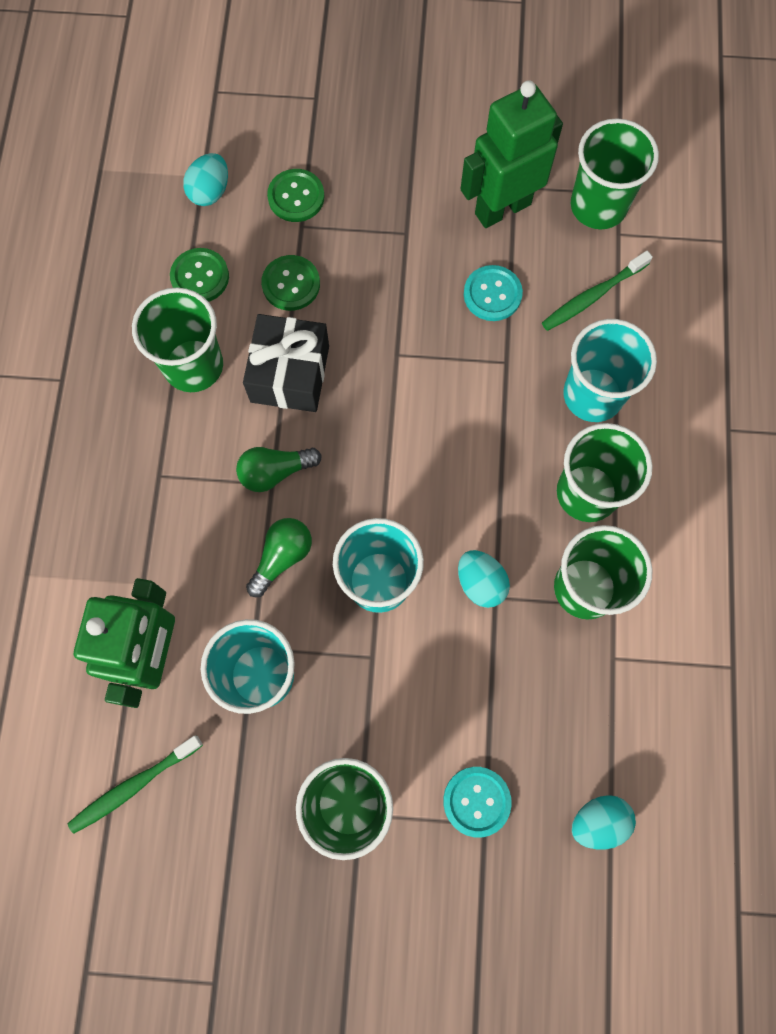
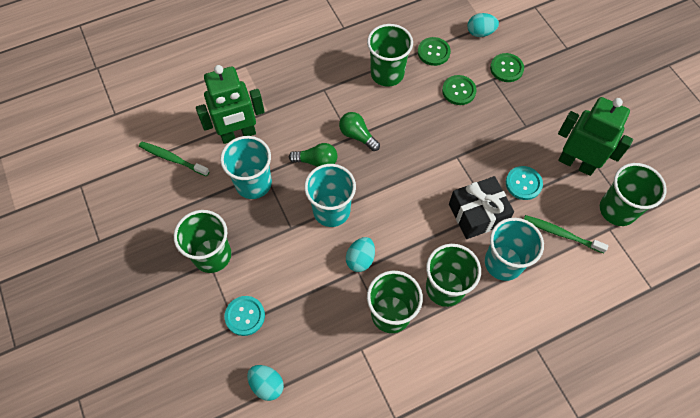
camera: 60 degrees right, 10 degrees down
(290, 374) = (412, 115): black gift -> black gift (477, 214)

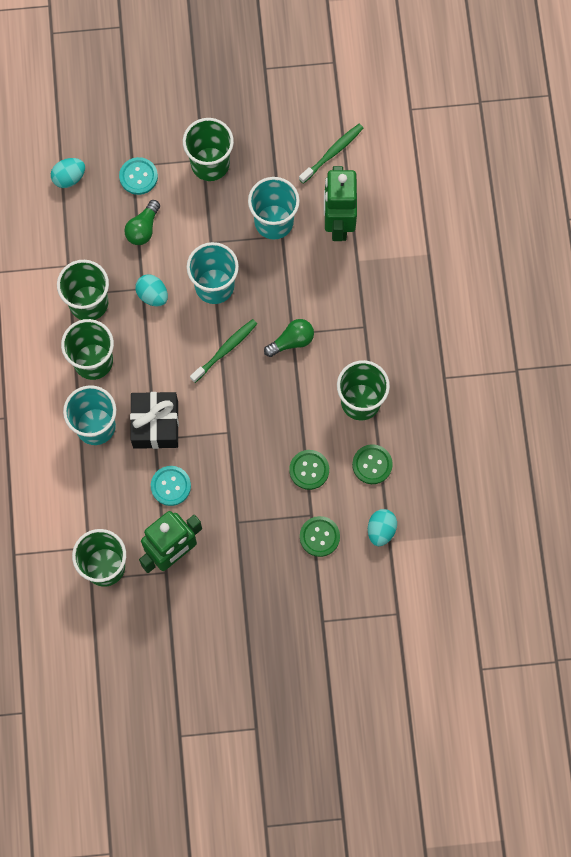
camera: 110 degrees right, 10 degrees up
(316, 161) = (276, 290): green light bulb -> green light bulb (143, 228)
(561, 234) = (102, 496): green toothbrush -> green toothbrush (225, 350)

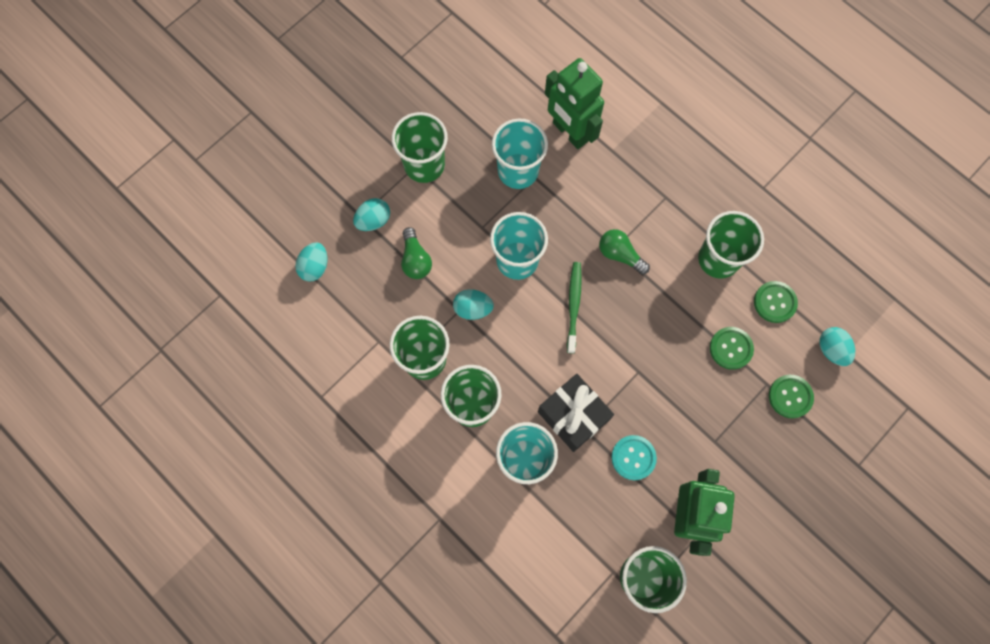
camera: 40 degrees left, 0 degrees up
(138, 176) = (373, 220): turquoise button -> turquoise egg
(291, 341) = (620, 255): green light bulb -> green light bulb turned 75 degrees counterclockwise
(332, 153) = (515, 81): green toothbrush -> none

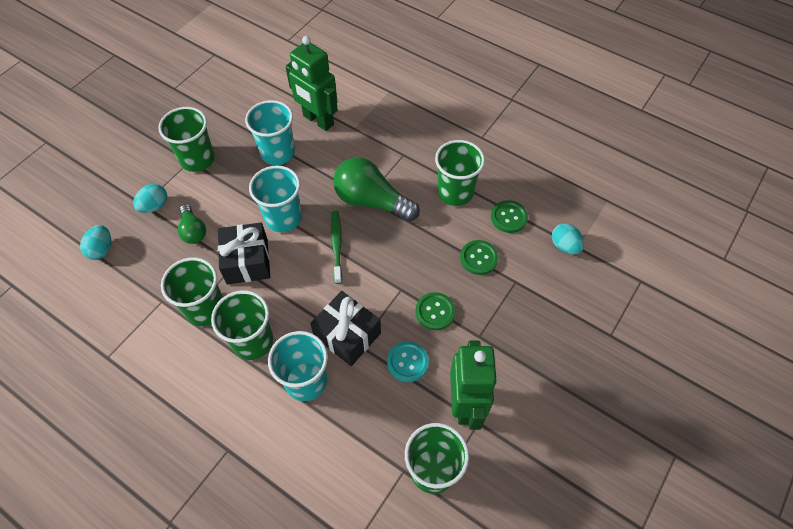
camera: 10 degrees left, 15 degrees down
(473, 308) = (247, 261): turquoise egg -> black gift
(620, 255) = (371, 201): green light bulb -> green light bulb, size x1.83
(790, 396) = (538, 288): green button -> green button (435, 312)

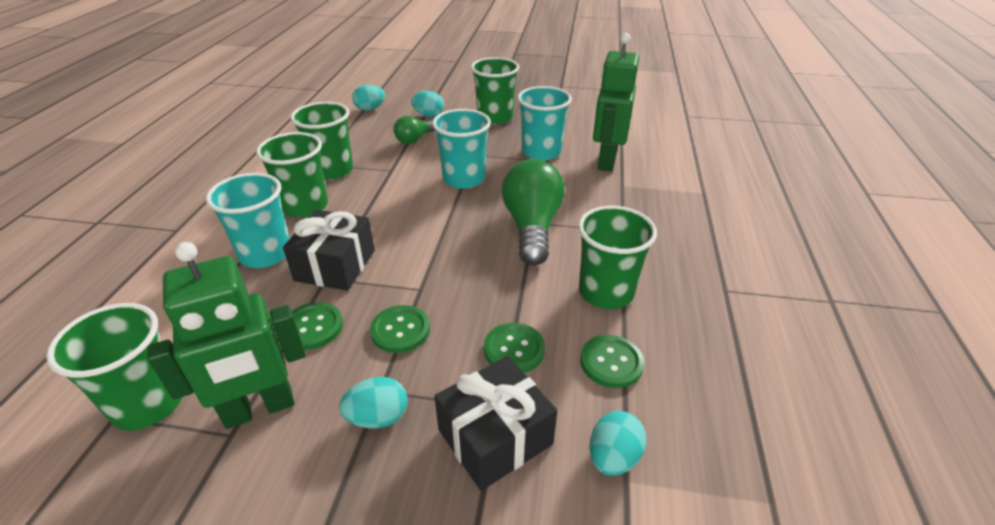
camera: 65 degrees right, 20 degrees down
(247, 261) = (398, 175): black gift -> black gift (495, 437)
(336, 245) = (452, 221): green toothbrush -> none
(407, 362) = (313, 327): turquoise button -> green button
(498, 342) = (378, 417): none -> turquoise egg

